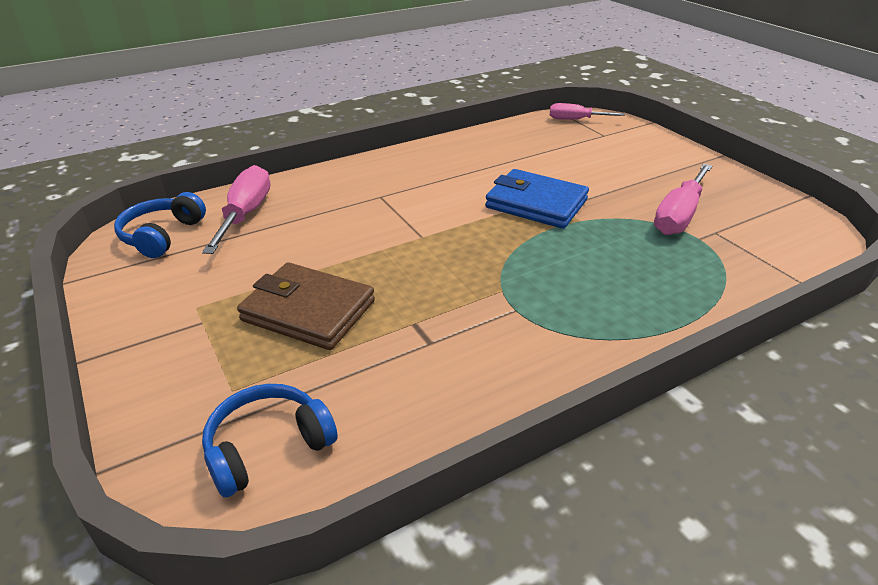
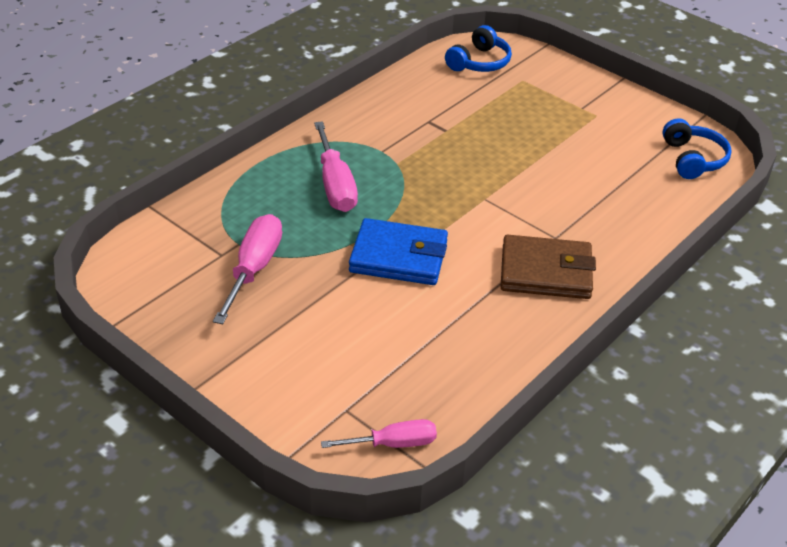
camera: 160 degrees right, 5 degrees up
(246, 214) = (653, 191): pink screwdriver -> pink screwdriver (335, 185)
(308, 311) = (521, 125): brown wallet -> brown wallet (546, 272)

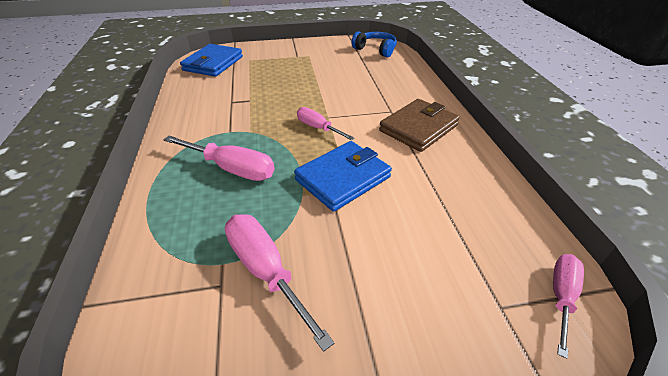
camera: 50 degrees left, 0 degrees up
(456, 202) = (318, 128): none -> pink screwdriver
(479, 62) = (213, 63): blue headphones -> blue wallet

